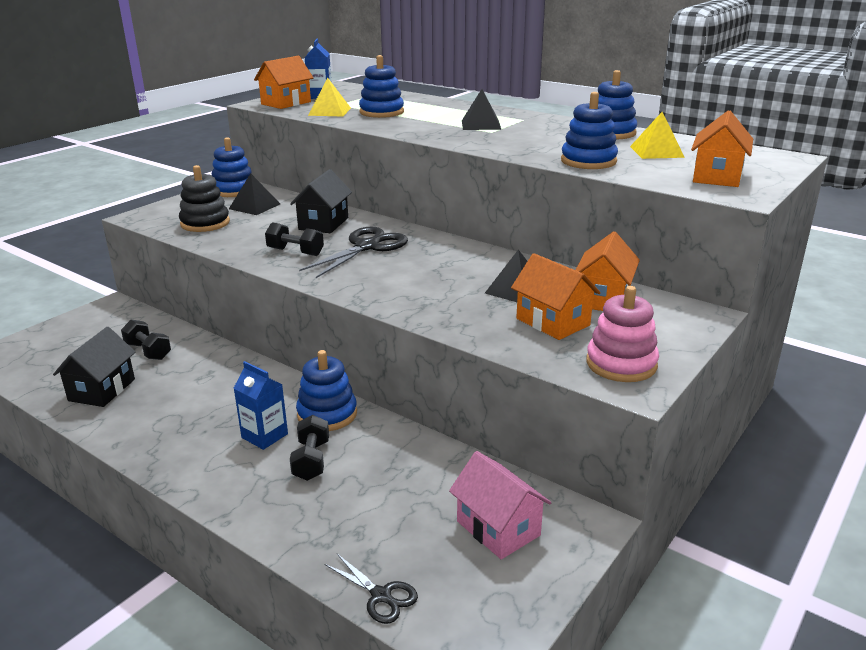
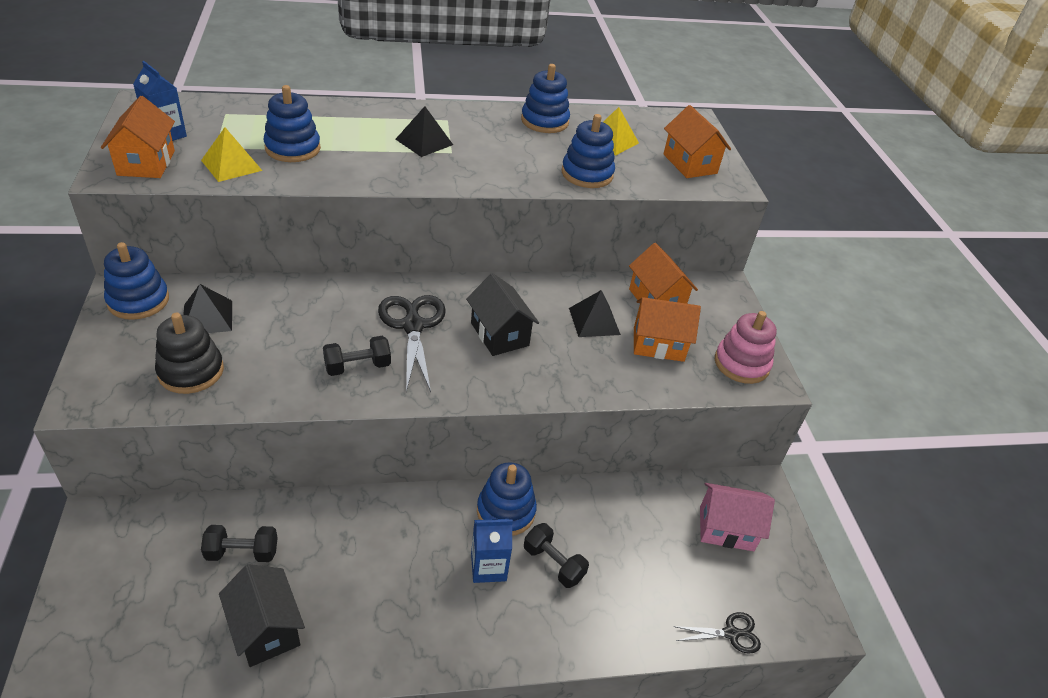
camera: 50 degrees left, 15 degrees up
(323, 223) = (325, 311): black house -> black house (499, 334)

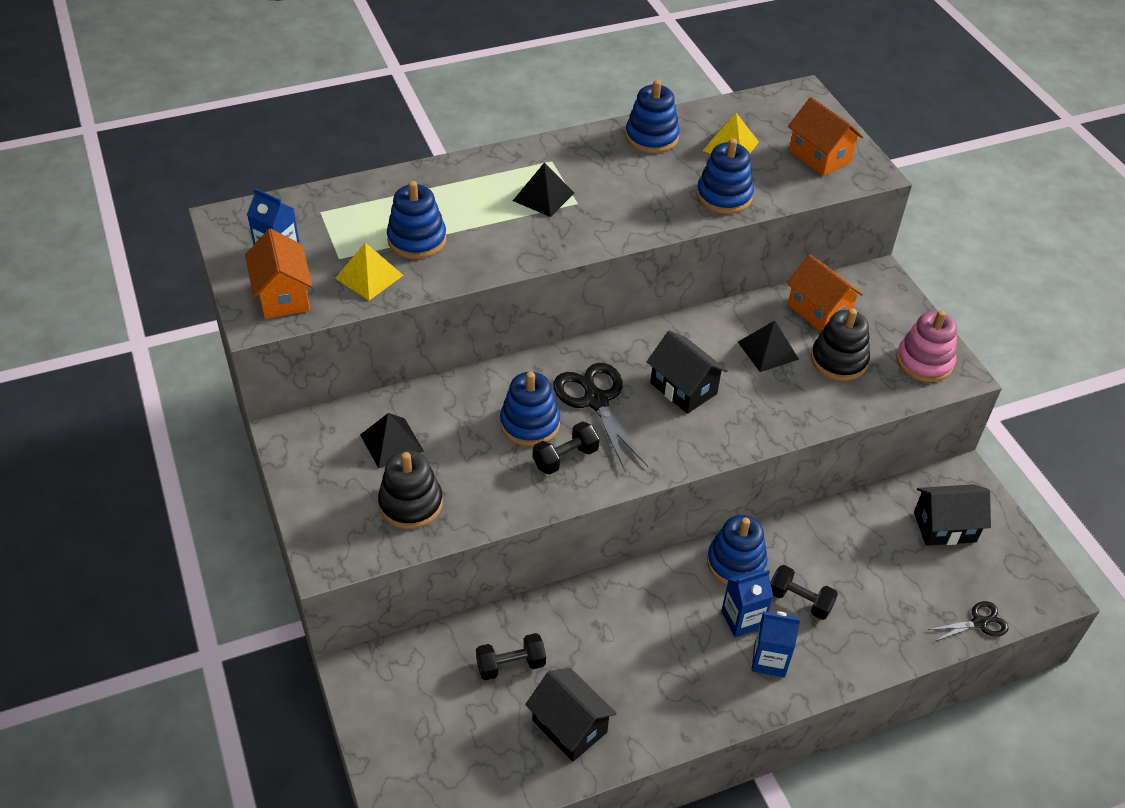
camera: 10 degrees left, 5 degrees up
(138, 301) = (312, 442): blue stacking toy -> blue stacking toy (530, 423)
(498, 615) = (769, 660): none -> blue carton
(658, 344) = (839, 360): orange house -> black stacking toy
(726, 528) = (944, 527): pink house -> black house

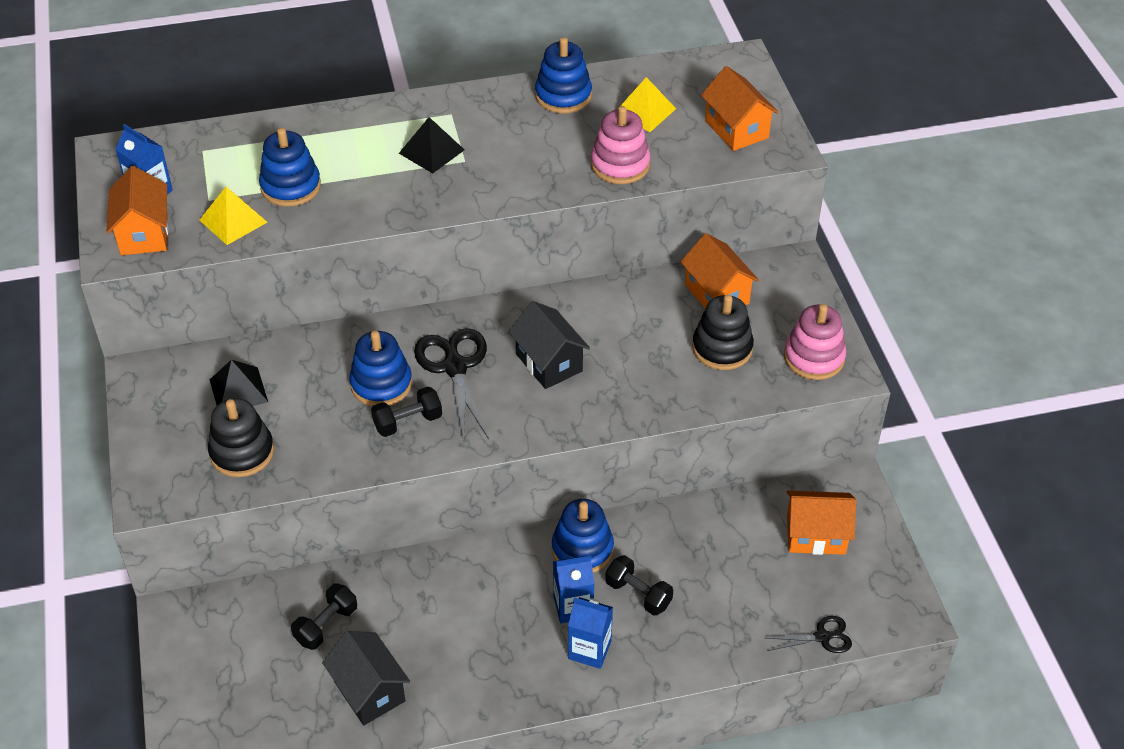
camera: 10 degrees right, 0 degrees up
(510, 665) = (326, 625): black dumbbell -> black dumbbell turned 45 degrees counterclockwise
(724, 196) = (620, 165): blue stacking toy -> pink stacking toy
(768, 350) = (649, 331): black pyramid -> none
(944, 527) = (815, 535): black house -> orange house

